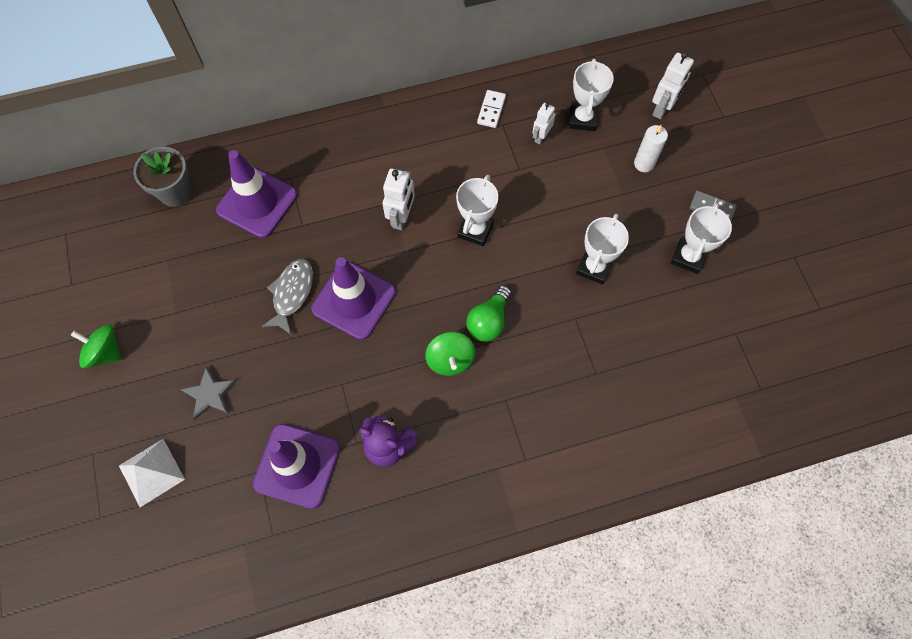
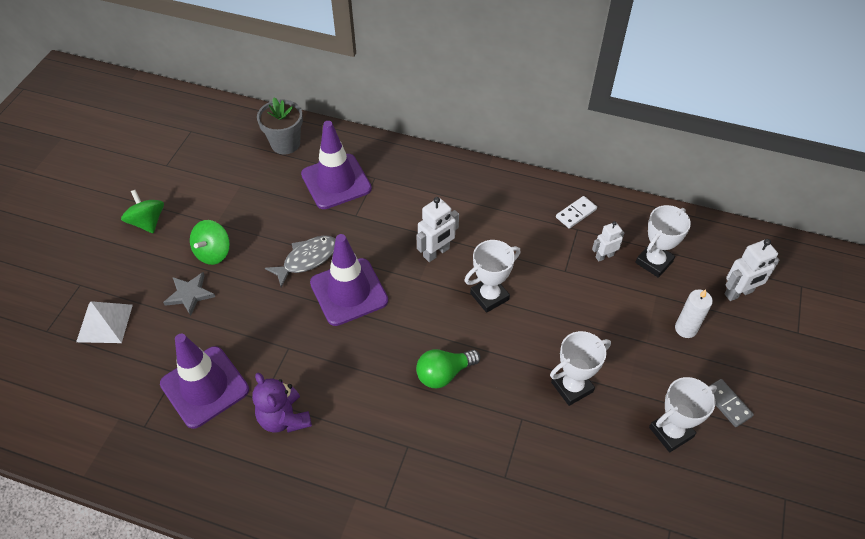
camera: 35 degrees right, 15 degrees down
(450, 360) = (387, 384): green spinning top -> green spinning top (213, 252)

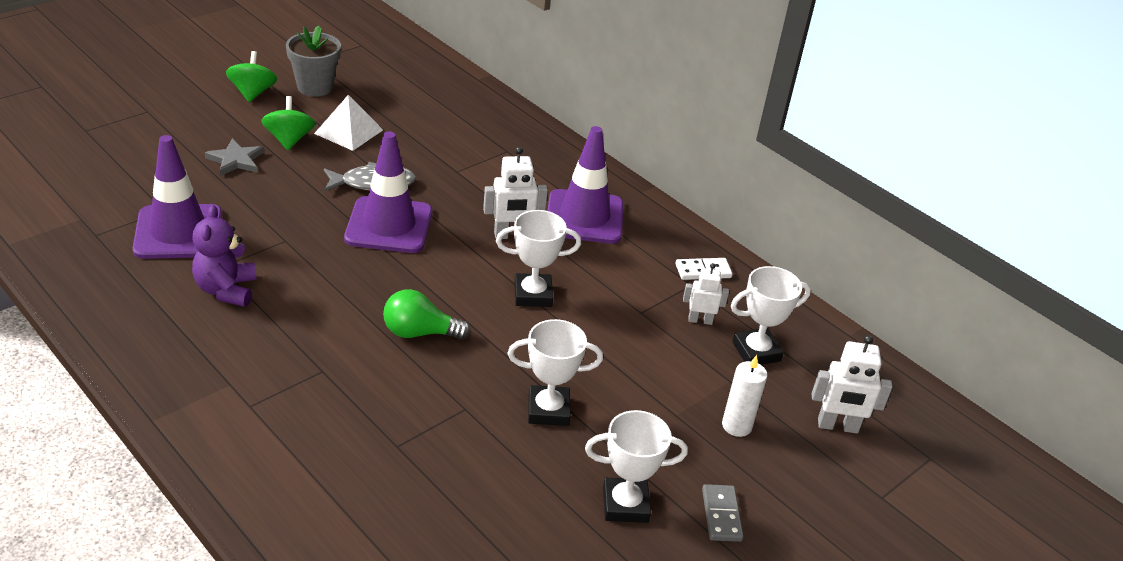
camera: 25 degrees right, 15 degrees down
(104, 323) = (140, 147): white pyramid -> white pyramid (348, 131)
(213, 252) = (289, 140): green spinning top -> green spinning top turned 120 degrees clockwise
(285, 144) = (443, 89): grey flower pot -> grey flower pot (315, 87)
(336, 181) = (464, 138): purple traffic cone -> purple traffic cone (584, 217)

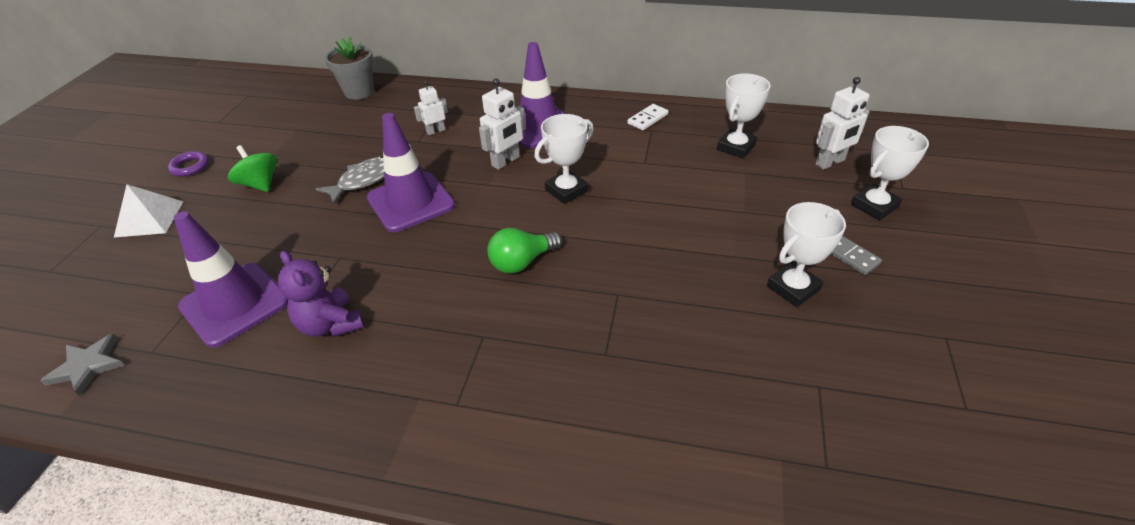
camera: 30 degrees left, 5 degrees up
(235, 160) = (228, 221): grey star -> grey star (87, 366)
(253, 93) = (190, 167): green spinning top -> purple ring
(315, 87) = (241, 138): grey flower pot -> grey flower pot (359, 92)
(348, 131) = (304, 155): white pyramid -> white pyramid (149, 219)
(548, 410) = (670, 258): white trophy -> white trophy (874, 206)
(700, 320) = (683, 147): white robot -> white robot (435, 131)
(736, 426) = (783, 196): white candle -> none

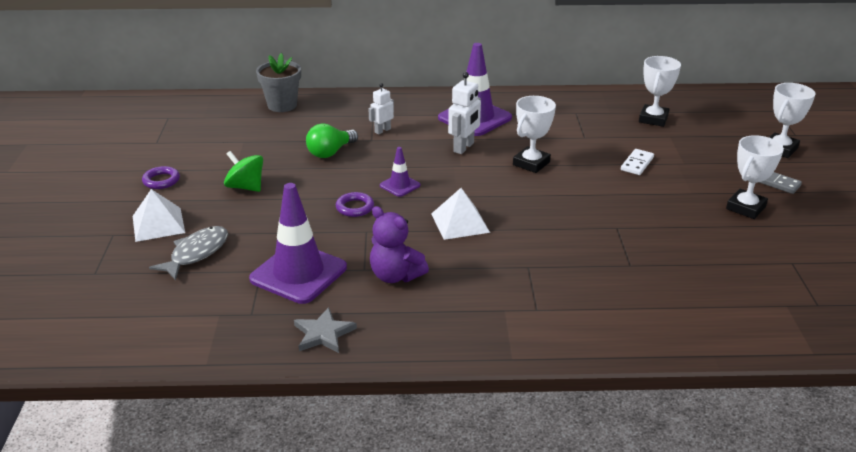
camera: 15 degrees left, 10 degrees down
(87, 366) = (201, 330): grey star -> grey star (323, 334)
(347, 224) = (355, 207): none -> purple ring
(364, 180) = (344, 174): grey fish -> grey fish (196, 253)
(410, 202) = (400, 185): purple traffic cone -> purple traffic cone, size x0.48
(443, 260) = (460, 223): none -> white pyramid
(522, 262) = (526, 216): green light bulb -> green light bulb (330, 152)
(648, 119) = (568, 104): white domino -> white domino (637, 164)
(830, 163) = (733, 123): white robot -> none

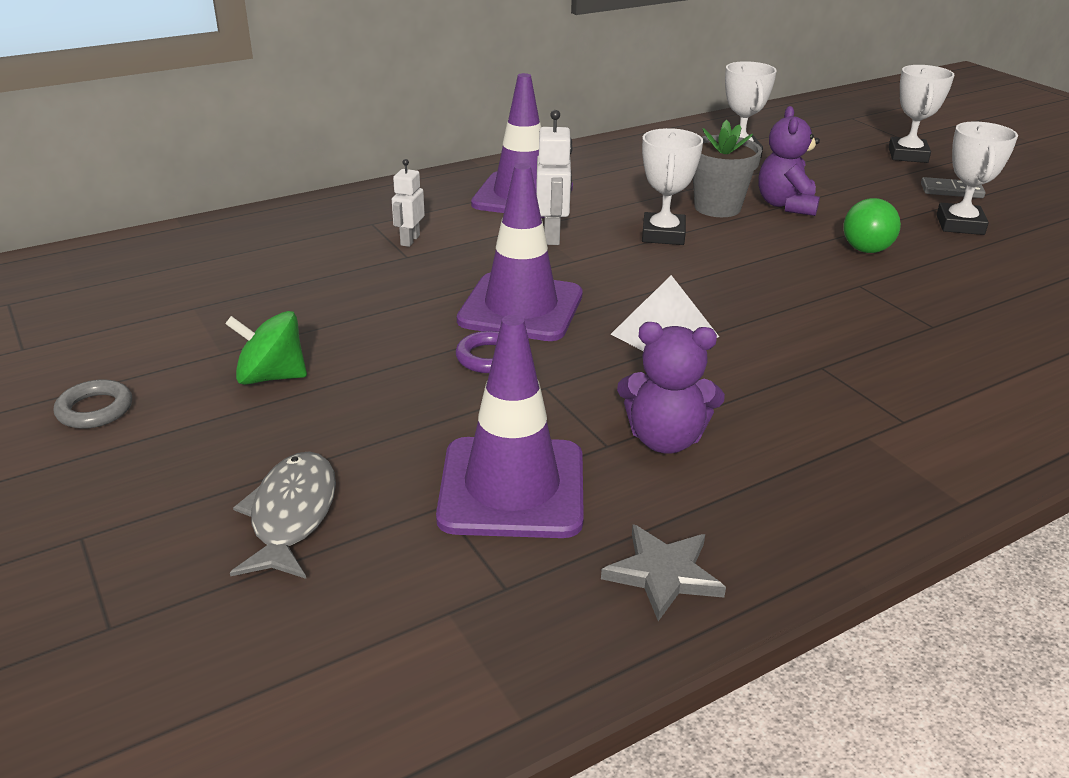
camera: 30 degrees left, 0 degrees up
(158, 224) = (162, 487): white pyramid -> none
(161, 180) = (95, 409): purple ring -> grey ring
(282, 105) = (208, 240): grey flower pot -> grey flower pot (717, 207)
(330, 152) = (362, 288): green light bulb -> green light bulb (865, 244)
(400, 185) = (521, 308): purple traffic cone -> purple traffic cone, size x2.06
(637, 164) = (786, 205): white domino -> purple teddy bear

